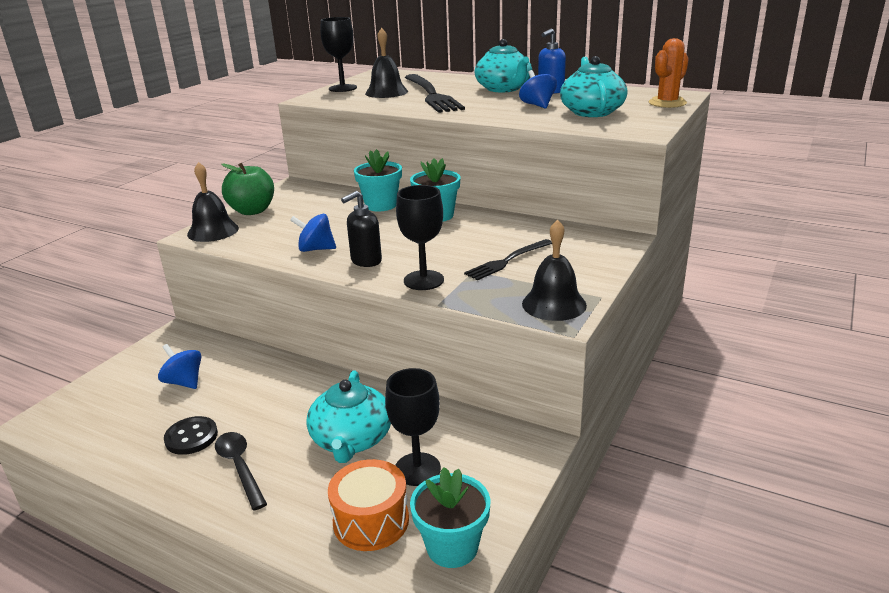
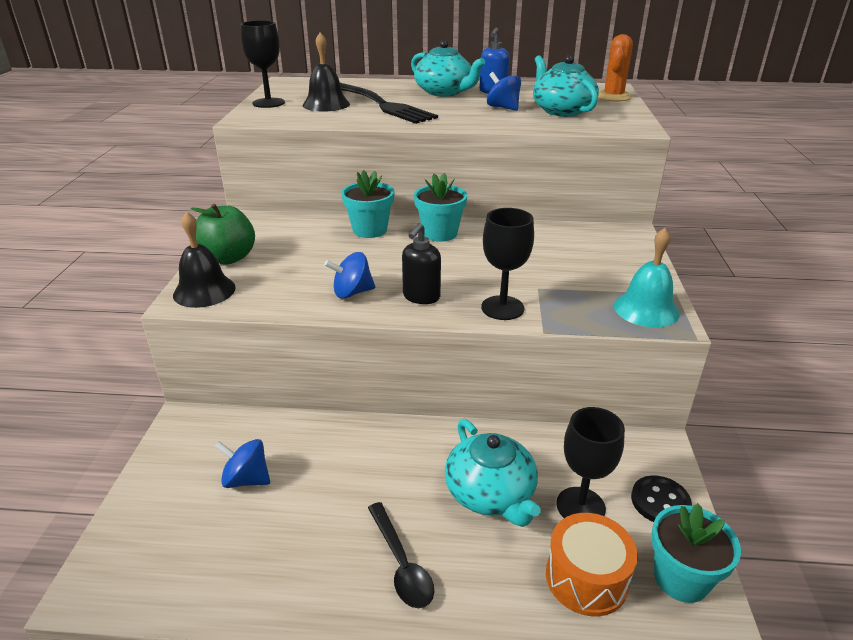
camera: 25 degrees left, 5 degrees up
(191, 437) = (313, 545): black button -> black button (660, 502)
(240, 467) = (401, 564): black spoon -> black spoon turned 150 degrees counterclockwise
(507, 261) = (558, 272): black fork -> none
(554, 304) = (646, 309): black bell -> turquoise bell

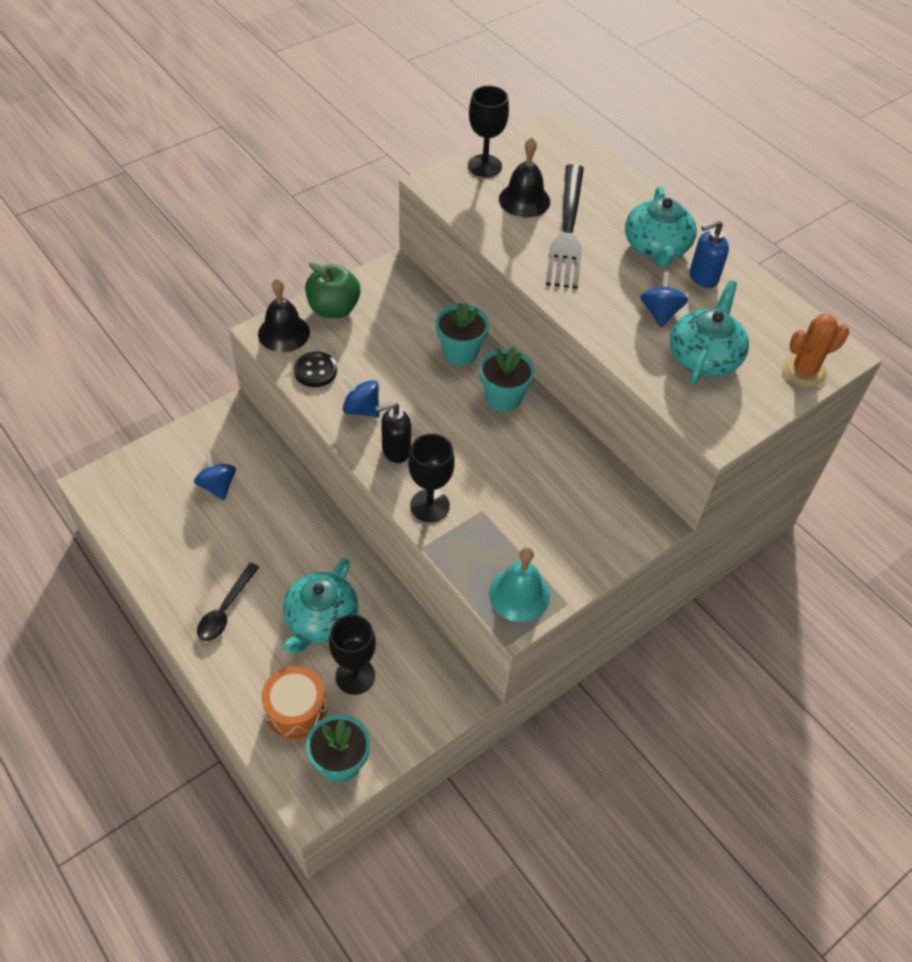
camera: 45 degrees right, 20 degrees up
(660, 502) = (402, 721): black button -> black button (315, 371)

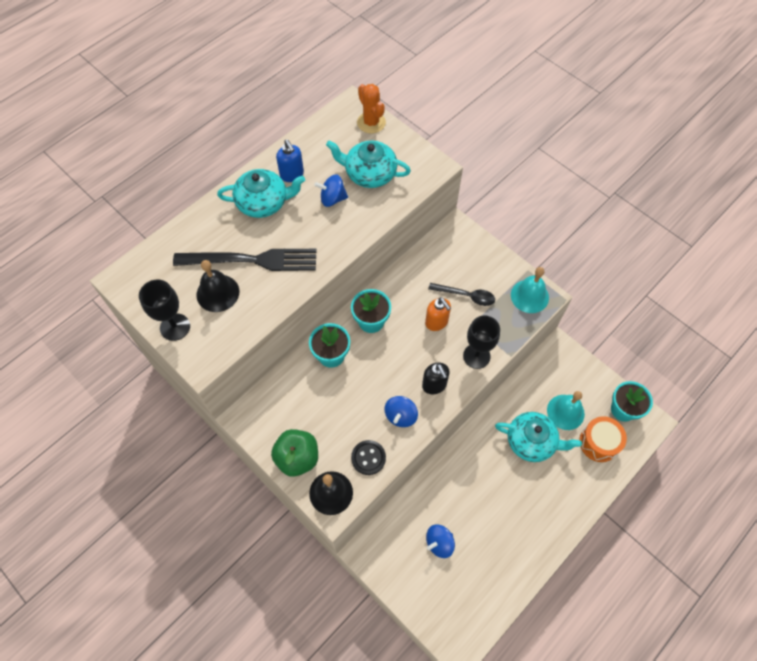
camera: 95 degrees left, 10 degrees up
(225, 609) = (541, 507): black spoon -> black spoon (466, 296)
(355, 676) = (565, 412): black goblet -> turquoise bell
(491, 469) = (436, 322): none -> orange soap dispenser

